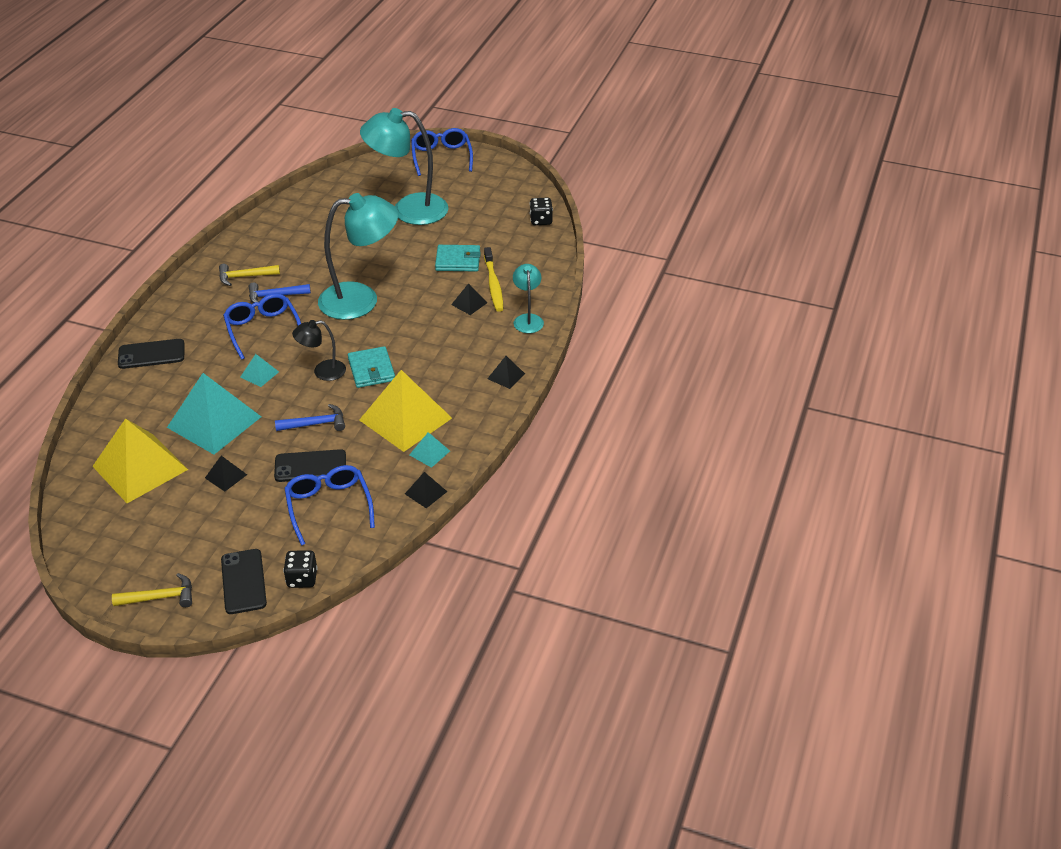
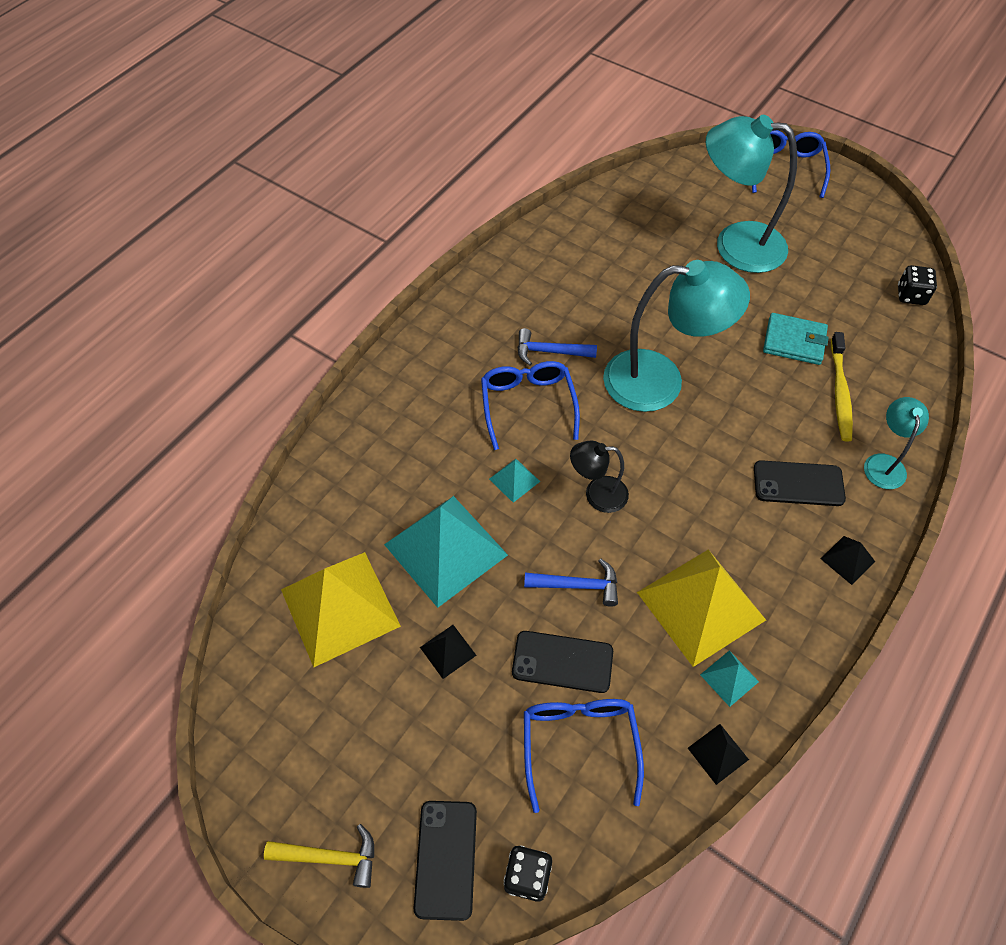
camera: 15 degrees right, 15 degrees up
(151, 354) = (383, 415): black phone -> black phone (798, 483)
(245, 277) = (516, 312): yellow hammer -> none
(371, 370) = (662, 506): turquoise wallet -> none
(469, 303) = (804, 418): black pyramid -> none

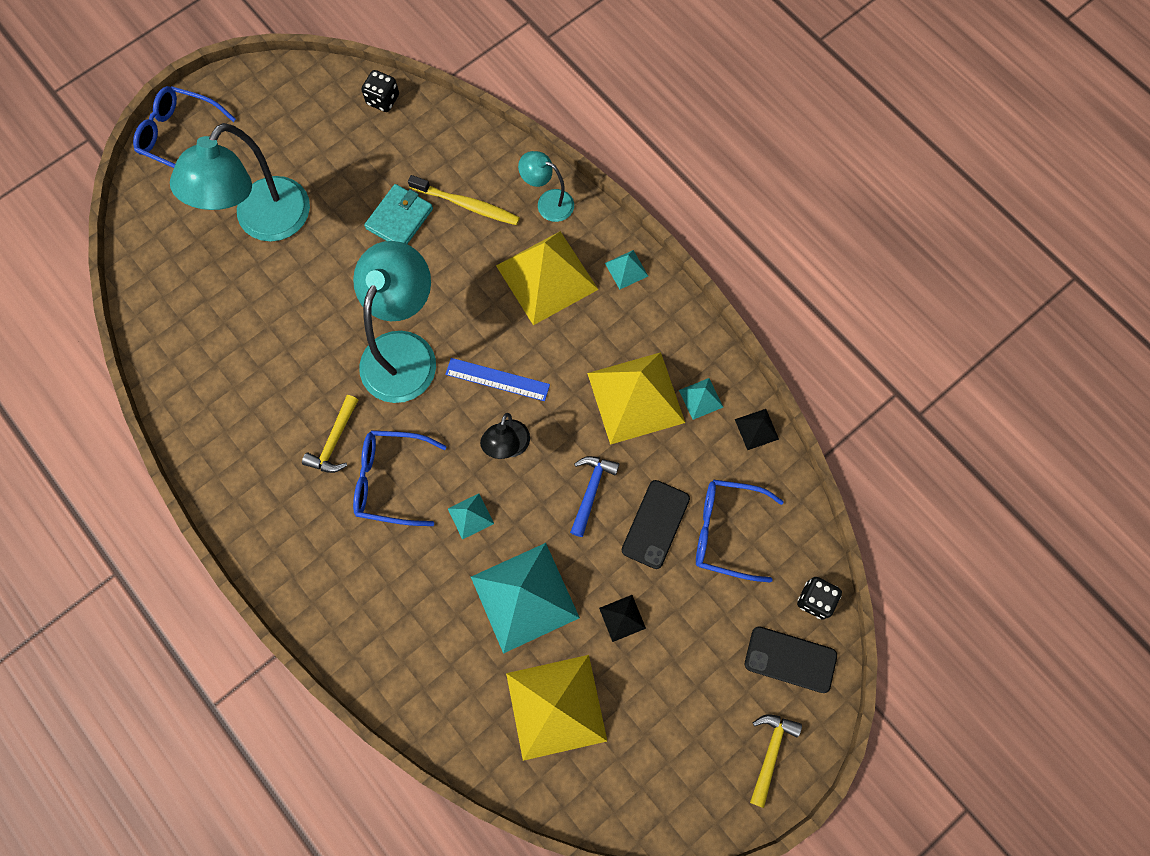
camera: 75 degrees left, 15 degrees up
(550, 352) = (335, 441): blue hammer -> yellow hammer
(665, 467) = (497, 379): none -> blue ruler
(798, 483) = (547, 277): black phone -> yellow pyramid
(847, 560) = (626, 269): black pyramid -> turquoise pyramid

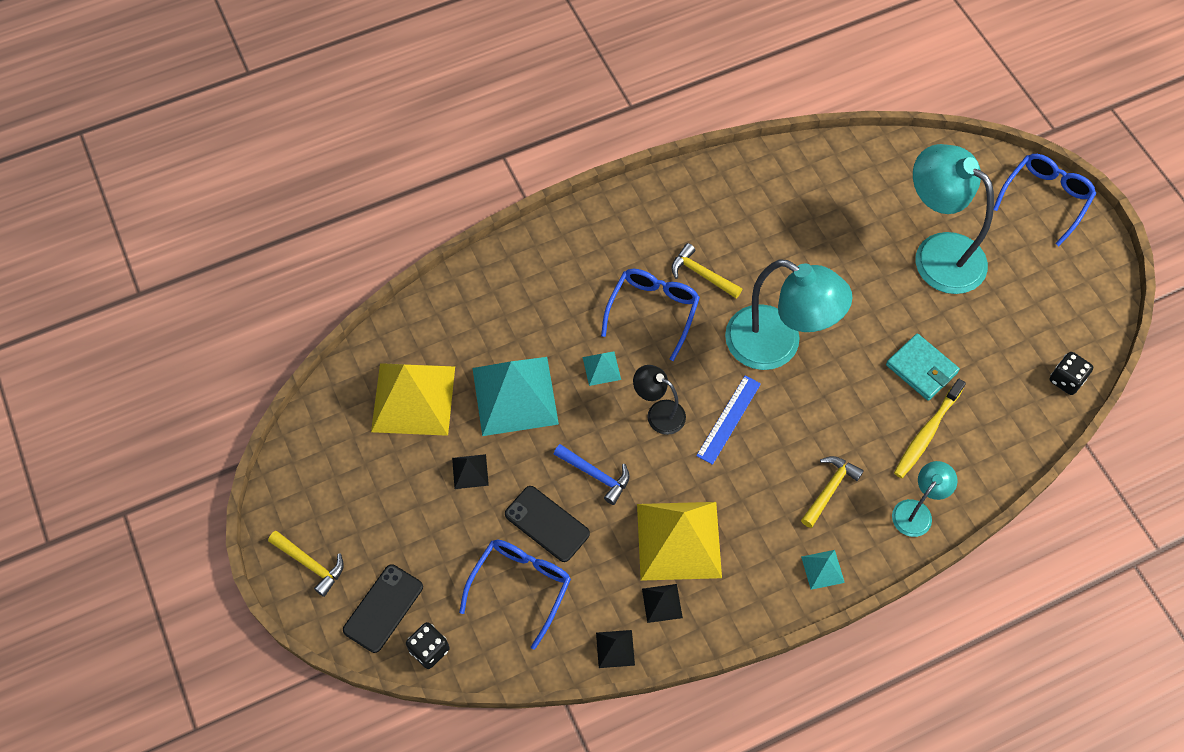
camera: 105 degrees right, 10 degrees down
(547, 277) = (829, 489): yellow pyramid -> yellow hammer
(701, 398) = (662, 603): turquoise pyramid -> black pyramid

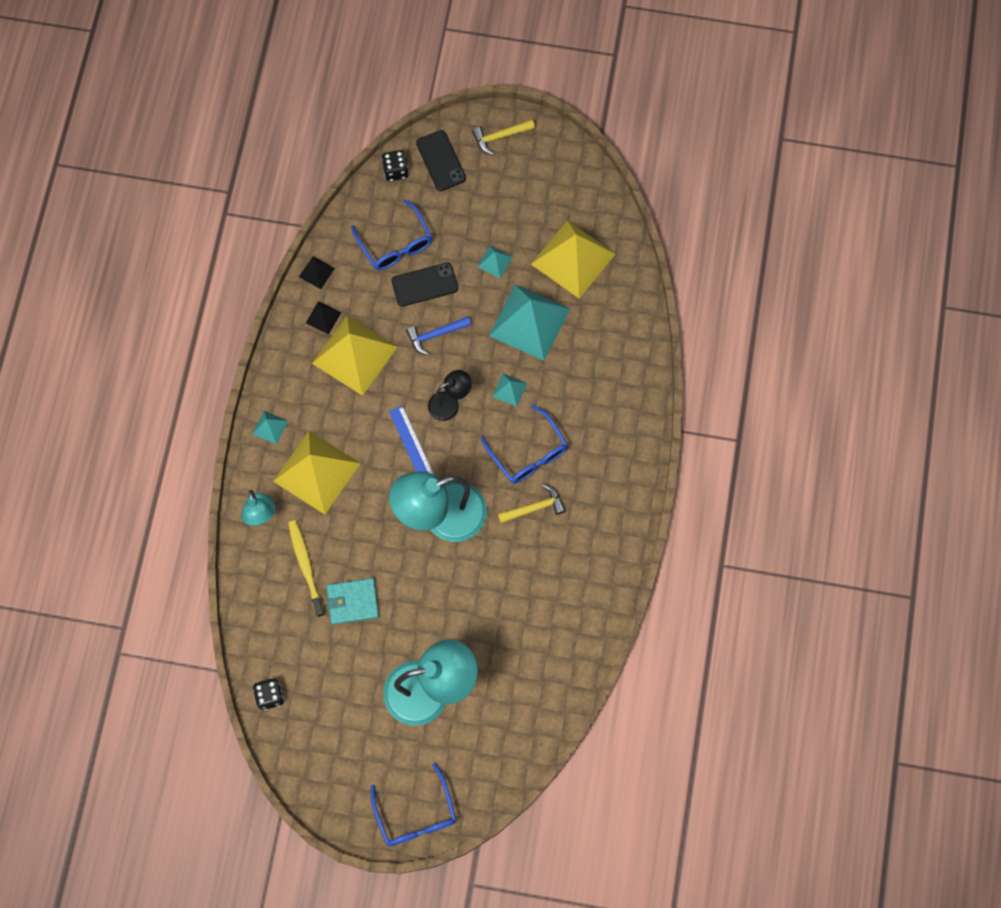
camera: 125 degrees right, 10 degrees up
(470, 471) = (494, 262): black pyramid -> turquoise pyramid
(829, 489) = (316, 472): yellow hammer -> yellow pyramid

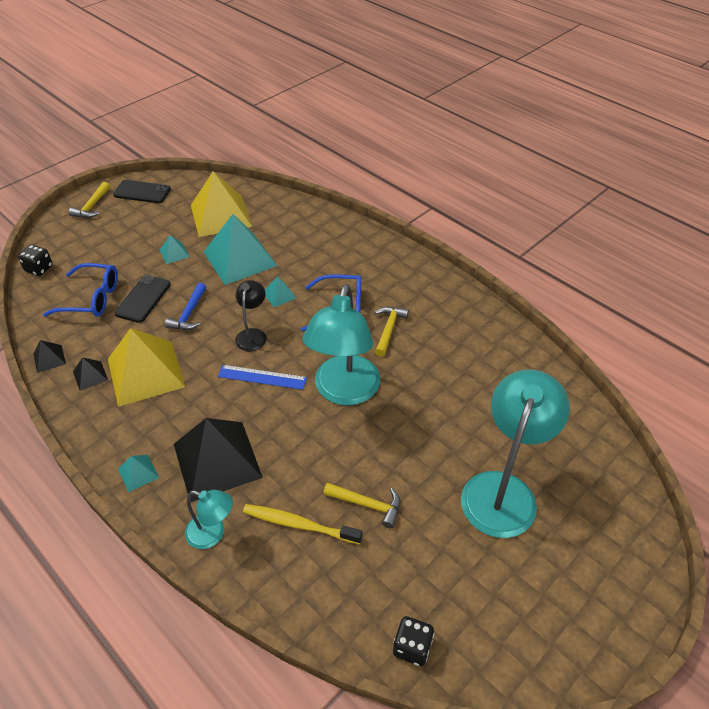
camera: 55 degrees left, 25 degrees down
(316, 472) = (217, 460): yellow pyramid -> black pyramid
(352, 602) = (367, 504): turquoise wallet -> yellow hammer
(416, 814) = (632, 578): blue glasses -> none
(441, 161) = (66, 242): black phone -> black phone (142, 192)

